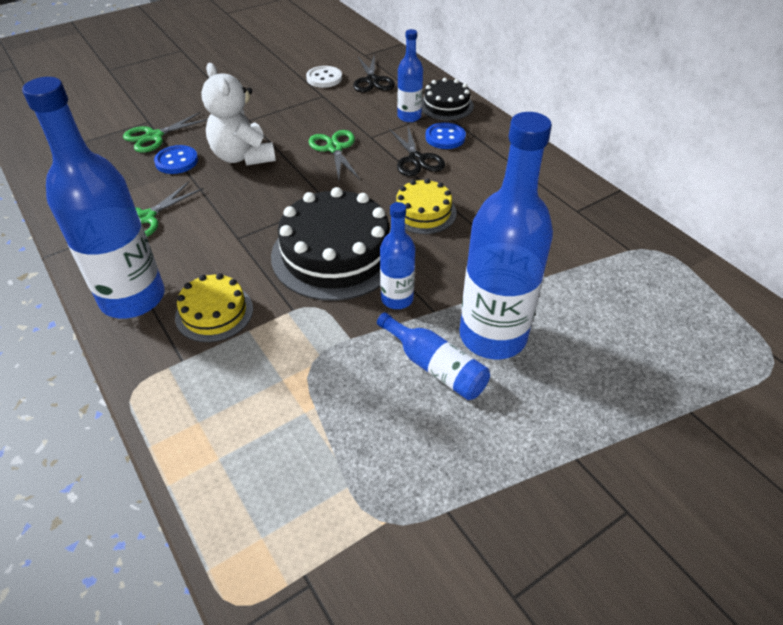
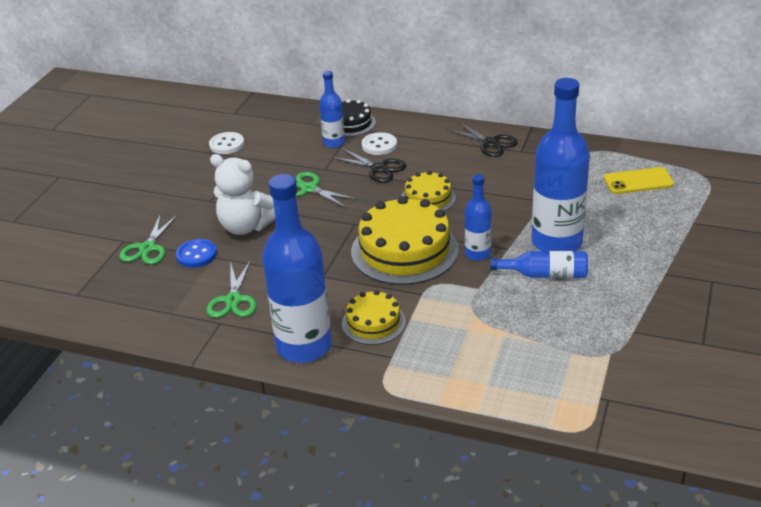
camera: 35 degrees left, 10 degrees down
(335, 254) = (404, 250): black cake -> yellow cake
(372, 81) = (269, 130): black scissors -> black scissors (490, 143)
(445, 137) = (379, 145): blue button -> white button
(675, 316) = (638, 181): none -> yellow phone

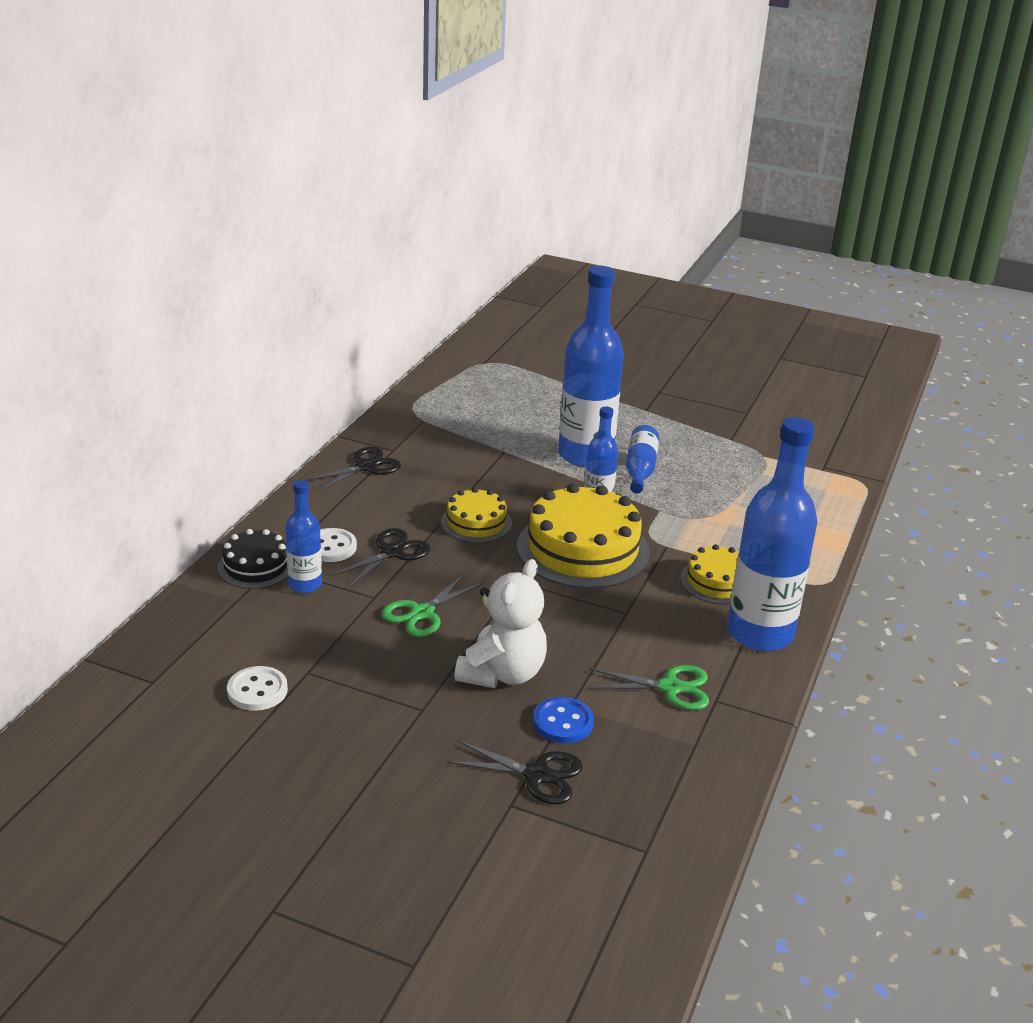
camera: 90 degrees left, 5 degrees down
(147, 248) = (537, 775): green scissors -> black scissors
(638, 181) = (484, 395): yellow phone -> none

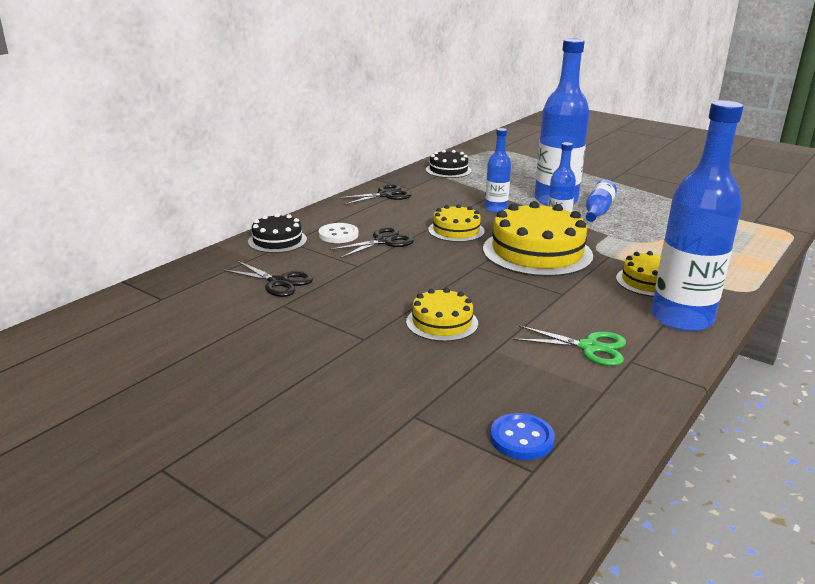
camera: 15 degrees right, 5 degrees down
(257, 690) = (237, 312): white button -> none
(305, 584) = (308, 254): blue bottle -> blue bottle (496, 209)
(422, 613) = (391, 278): green scissors -> none
(433, 410) = (448, 170): none -> black cake
(502, 674) = (442, 322): white teddy bear -> yellow cake
(537, 775) = (446, 396): black scissors -> black scissors (278, 282)
(563, 722) = (483, 361): blue button -> blue button (521, 438)

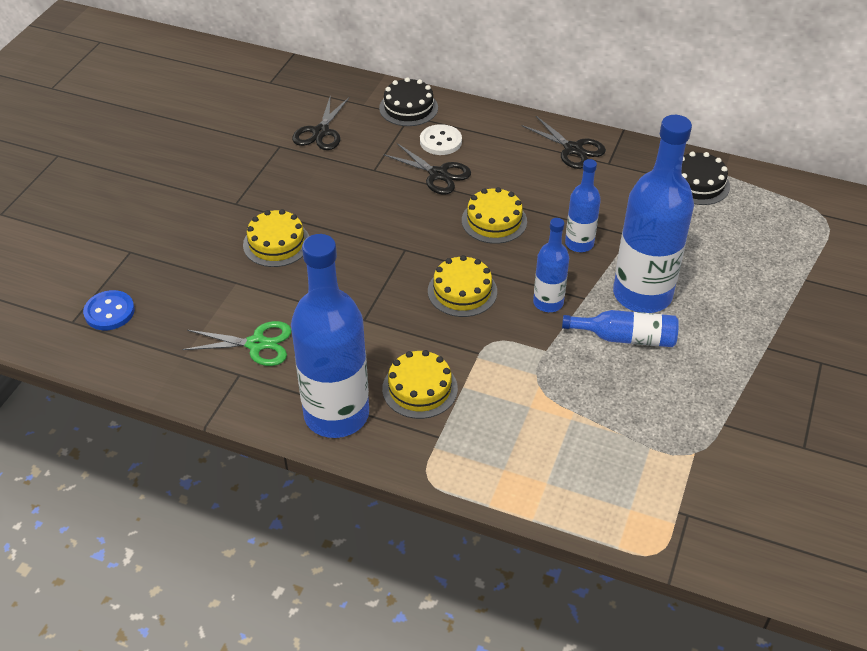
camera: 75 degrees right, 20 degrees up
(537, 252) = (462, 291): yellow cake -> yellow cake, size x0.55
(589, 347) = (256, 344): green scissors -> green scissors turned 90 degrees counterclockwise

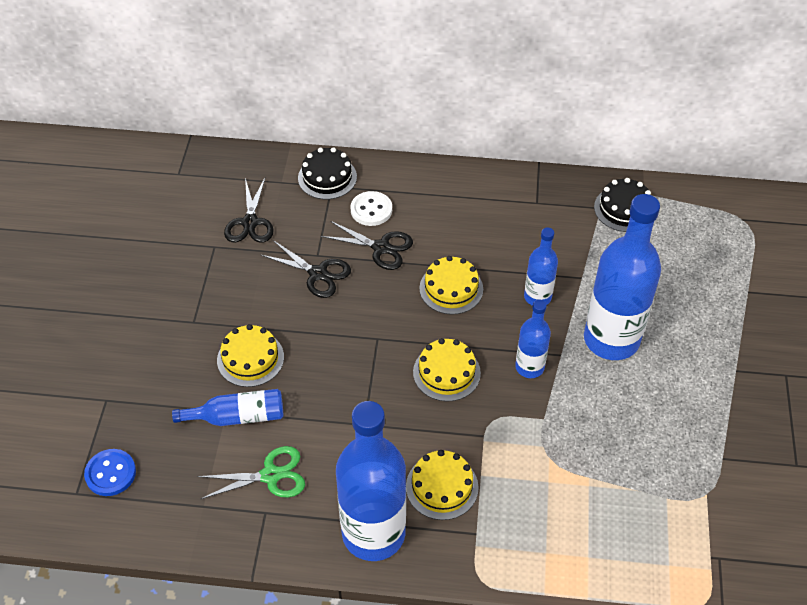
camera: 15 degrees left, 5 degrees up
(573, 149) = (499, 193): black scissors -> black scissors (318, 273)
(626, 338) = (611, 389): blue bottle -> blue bottle (238, 417)

